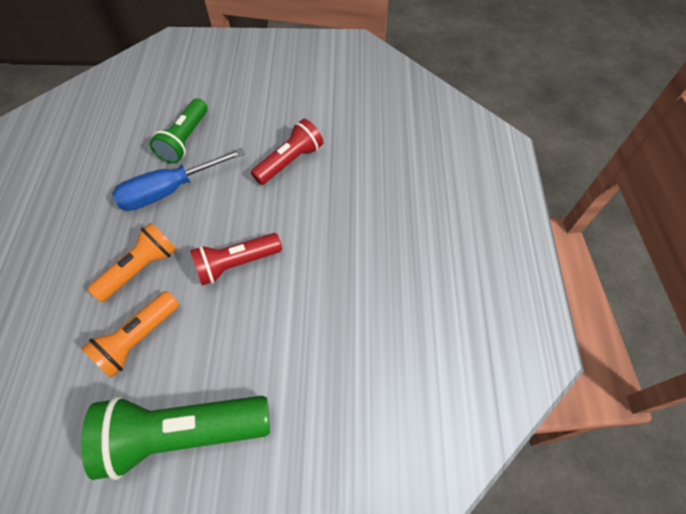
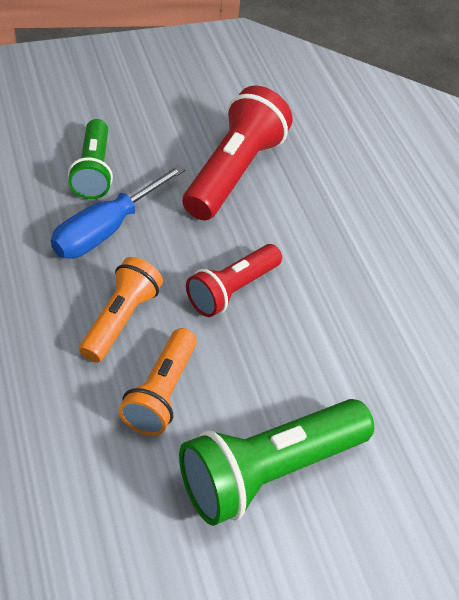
camera: 25 degrees left, 10 degrees down
(289, 161) = (234, 172): red flashlight -> red flashlight, size x1.59

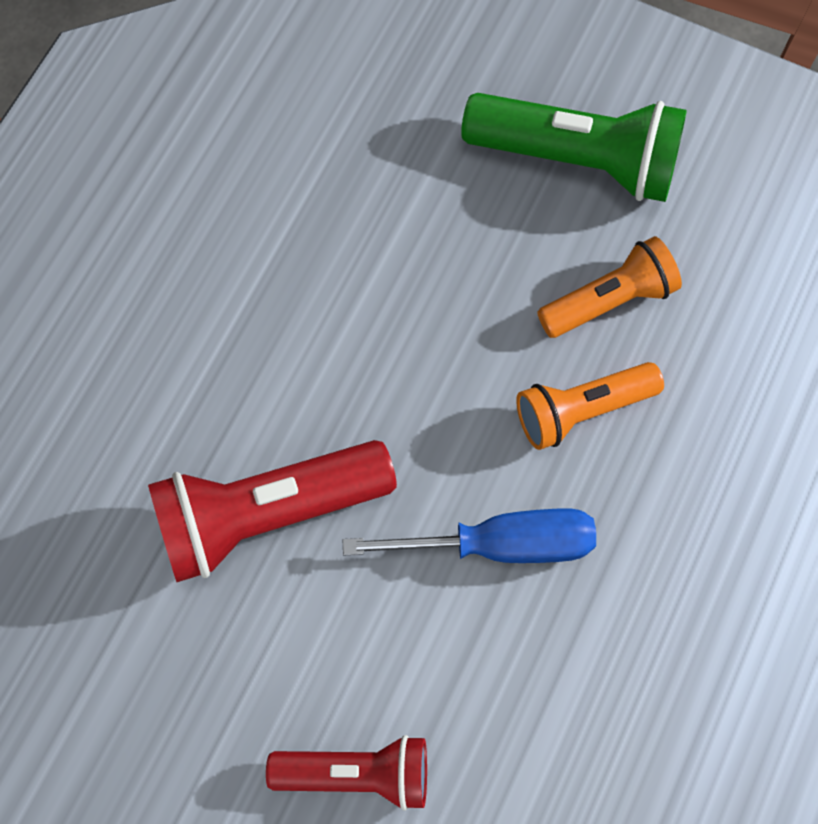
camera: 130 degrees left, 20 degrees up
(94, 171) = (438, 654): green flashlight -> none
(232, 290) = (434, 355): red flashlight -> red flashlight (357, 772)

